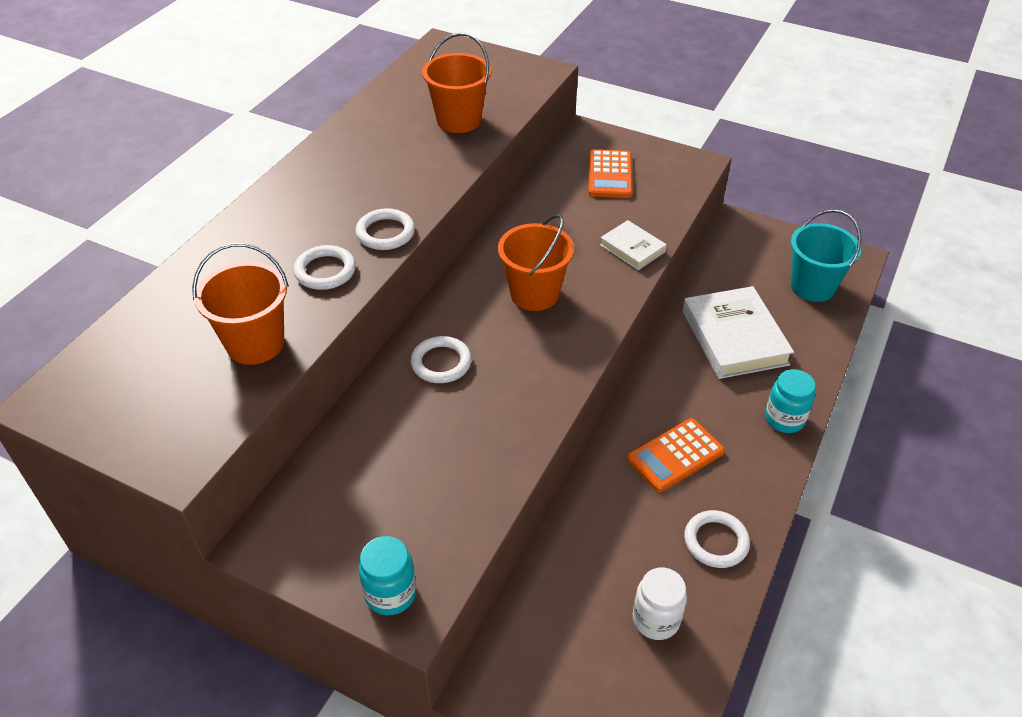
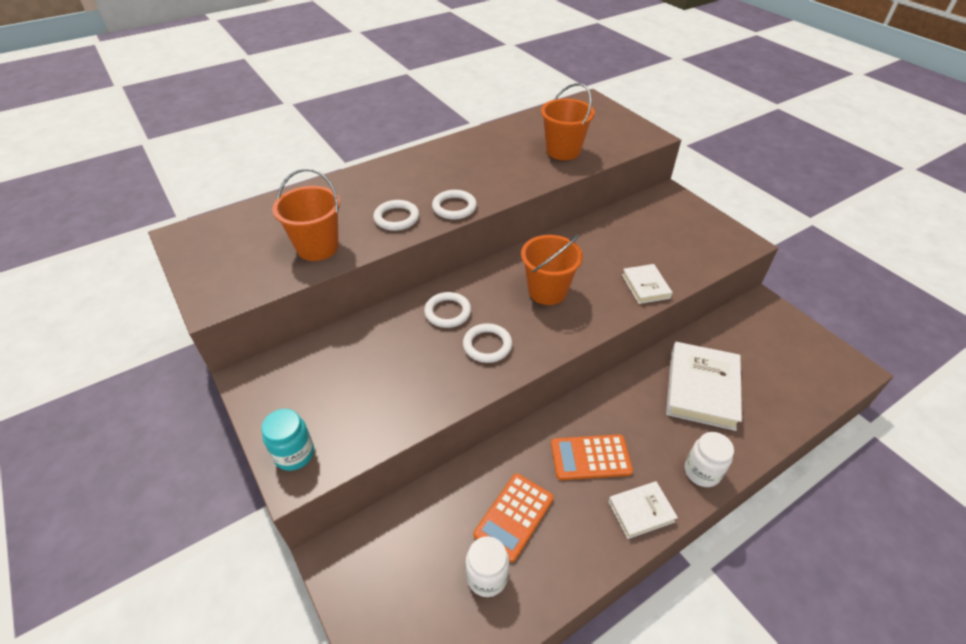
camera: 30 degrees right, 0 degrees up
(610, 175) = (666, 228): orange calculator -> orange calculator (514, 516)
(716, 541) = (576, 541): white ring -> white ring (487, 345)
(755, 483) = (641, 511): none -> white book
(784, 419) = (702, 472): turquoise jar -> white jar
(812, 287) = (799, 376): turquoise bucket -> none

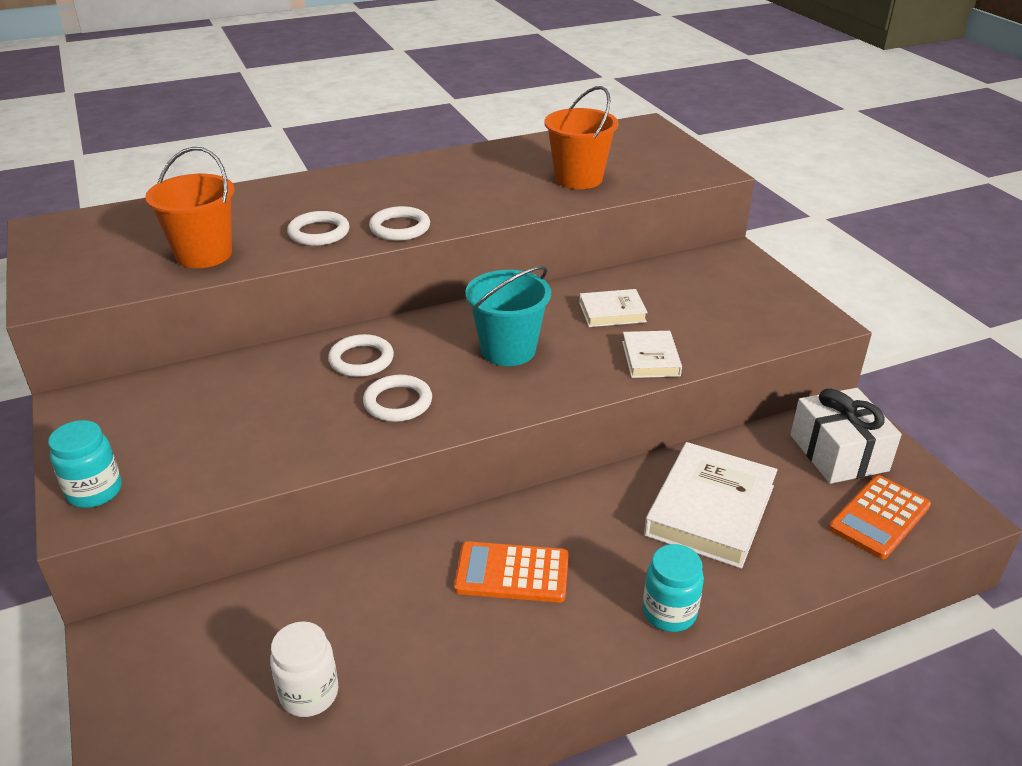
camera: 10 degrees right, 10 degrees down
(514, 516) = (375, 628): orange calculator -> orange calculator (879, 517)
(547, 291) = (508, 350): orange bucket -> turquoise bucket
(641, 511) = (559, 648): white book -> white book (612, 312)
(702, 472) = (669, 612): white jar -> turquoise jar
(766, 333) = (838, 453): none -> white gift

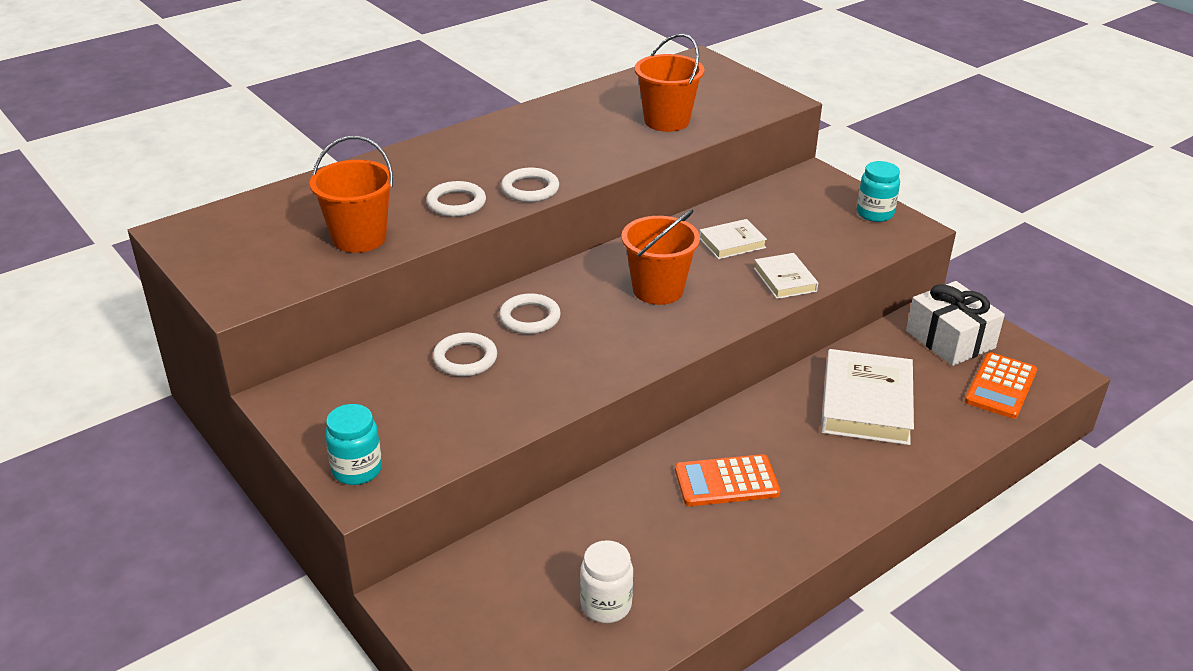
camera: 15 degrees left, 0 degrees up
(398, 402) = (585, 350): white ring -> white ring (465, 358)
(508, 350) = (658, 290): turquoise bucket -> orange bucket
(669, 612) = (867, 489): turquoise jar -> turquoise jar (874, 214)

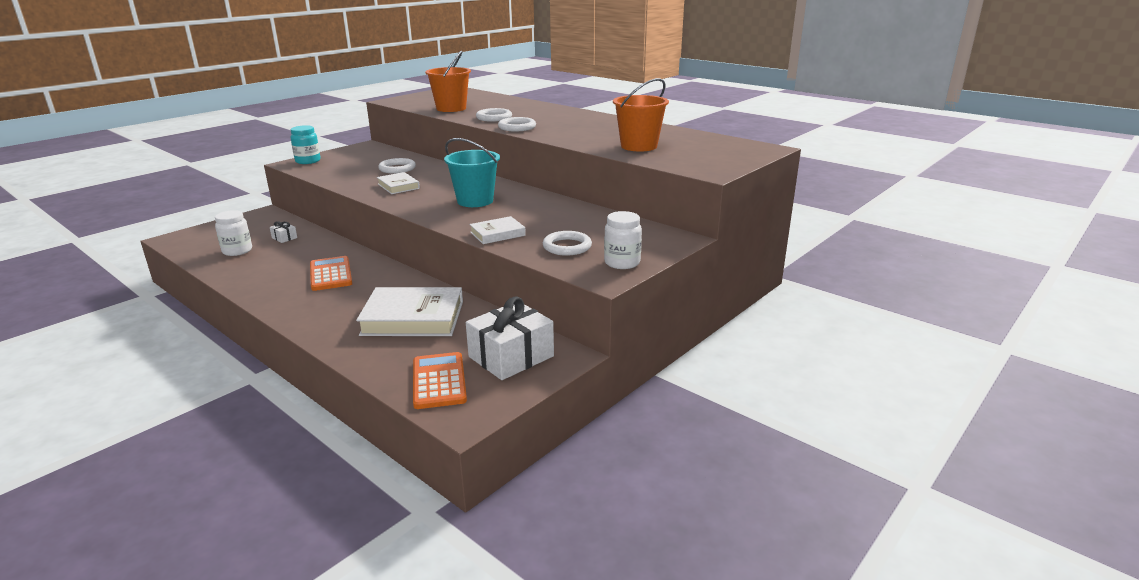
camera: 80 degrees right, 10 degrees down
(530, 318) = (438, 176): white ring -> white ring (567, 247)
(560, 550) = (284, 238): none -> white gift
(658, 290) = (475, 201): orange bucket -> turquoise bucket
(732, 243) = (546, 216): white book -> white book (398, 186)
(874, 214) = (622, 263): turquoise jar -> white jar
(1000, 386) = (439, 381): orange calculator -> orange calculator turned 60 degrees clockwise

